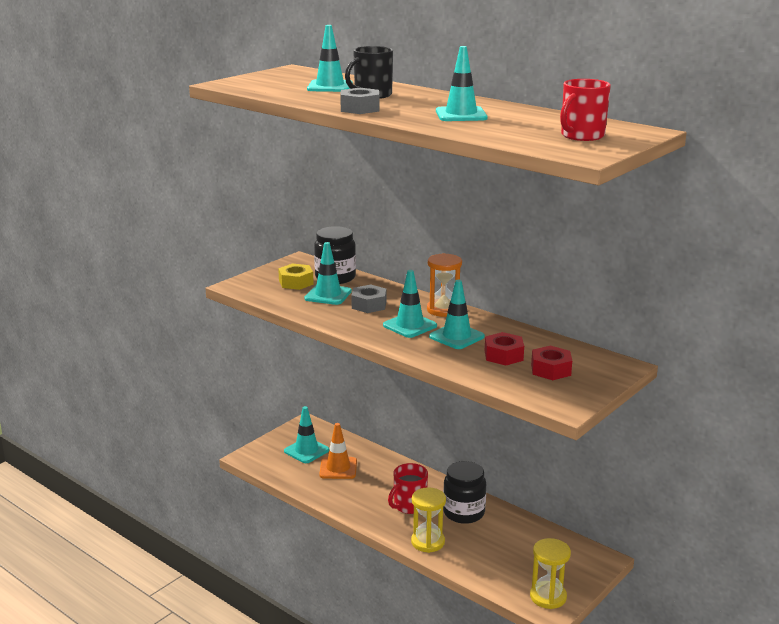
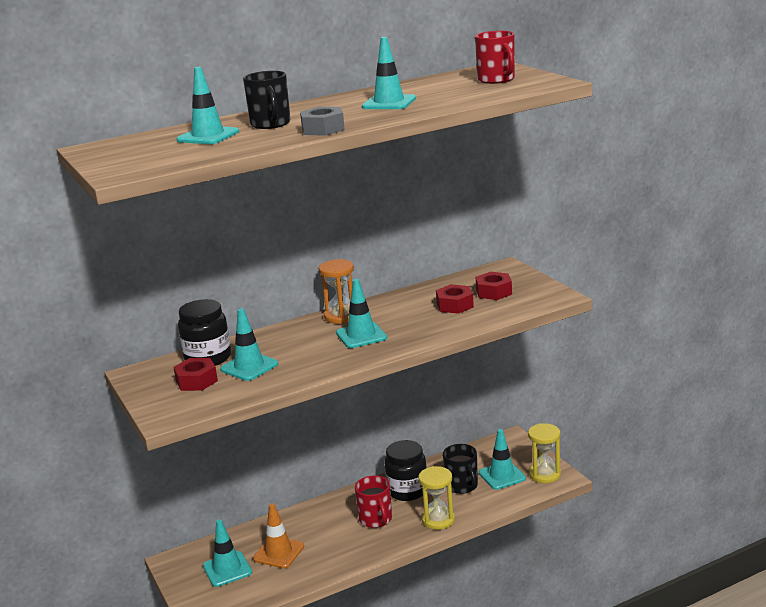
camera: 65 degrees left, 0 degrees up
(296, 282) = (197, 381): yellow nut -> red nut
(369, 305) = (295, 349): grey nut -> none
(456, 337) = (402, 318): turquoise traffic cone -> turquoise traffic cone (502, 476)
(492, 544) = (462, 486): none -> black mug

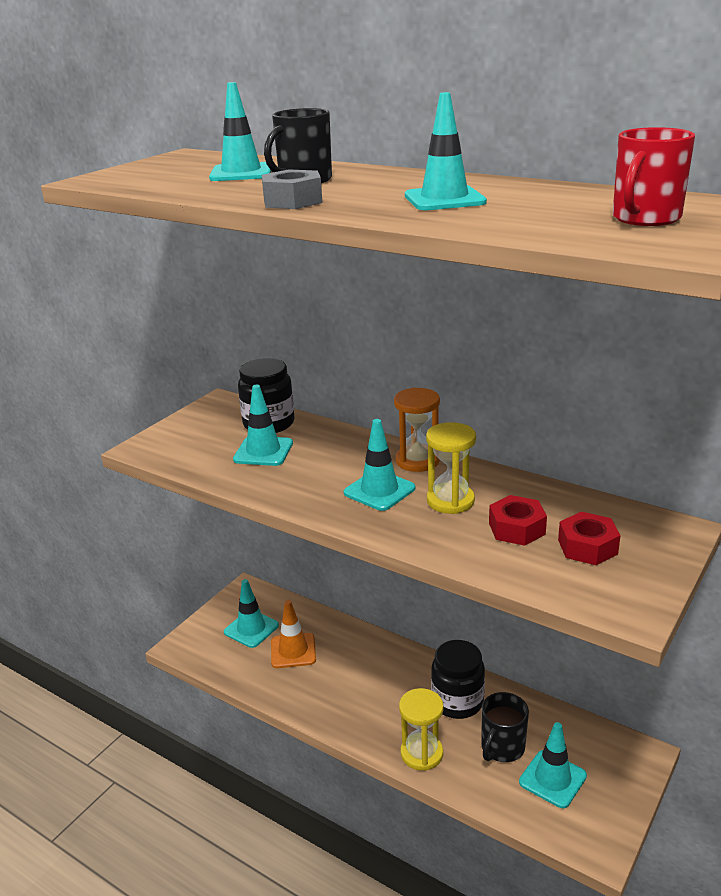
camera: 60 degrees right, 5 degrees up
(197, 381) = (219, 436): red nut -> none
(376, 519) = (388, 698): red mug -> none
(545, 474) = (591, 826): yellow hourglass -> yellow hourglass (450, 501)

